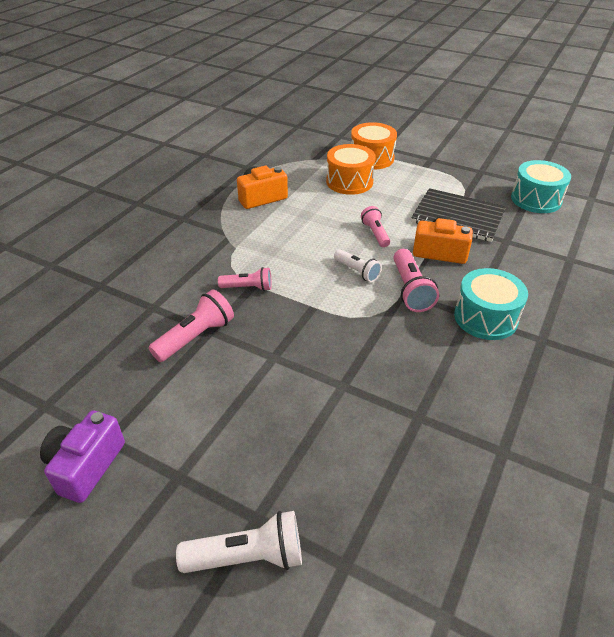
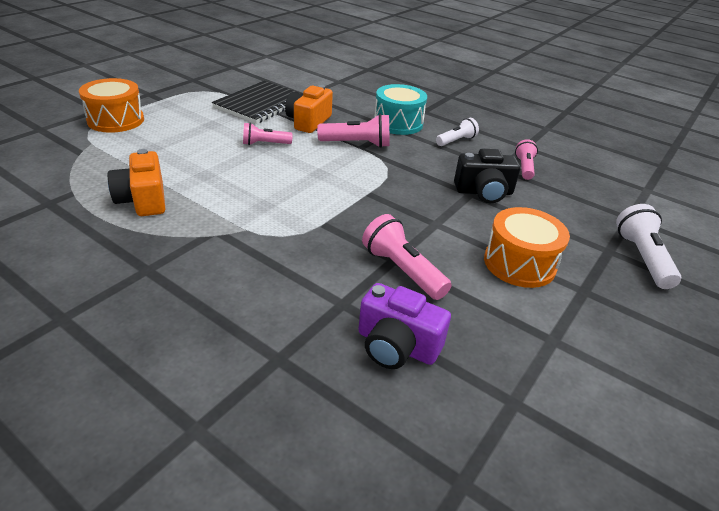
camera: 85 degrees left, 5 degrees down
(86, 466) = (589, 356): purple camera -> purple camera (396, 346)
(248, 287) = (326, 228): pink flashlight -> pink flashlight (524, 167)
(349, 182) = (156, 140): orange drum -> orange drum (519, 263)
(350, 398) = (484, 192): none -> black camera
(357, 271) = (322, 163): white flashlight -> white flashlight (456, 141)
(536, 199) = (254, 72): turquoise drum -> none

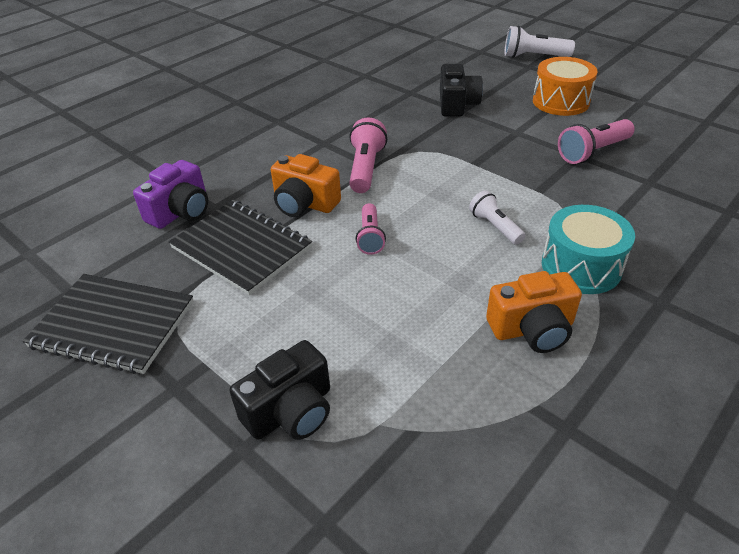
camera: 80 degrees left, 5 degrees up
(116, 120) = (291, 411): orange drum -> black camera
(202, 78) = (113, 324): none -> black notebook
(396, 346) = (683, 159): purple camera -> purple camera (181, 211)
(398, 123) = (311, 139): turquoise drum -> turquoise drum (581, 266)
(456, 141) = (354, 108): white flashlight -> white flashlight (495, 227)
(524, 167) = (407, 80): pink flashlight -> none

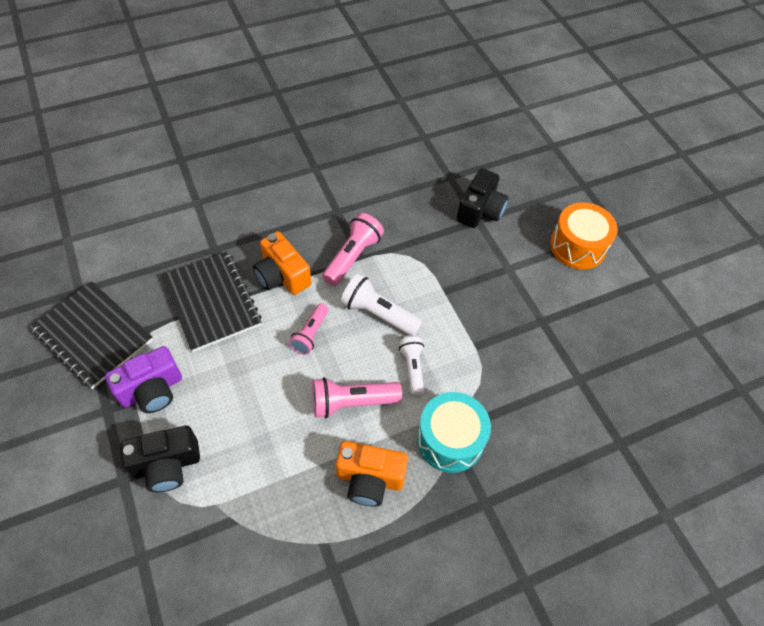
camera: 20 degrees right, 15 degrees up
(181, 211) = (188, 243): purple camera -> purple camera (152, 390)
(534, 56) = (599, 173): white flashlight -> white flashlight (378, 314)
(593, 152) = (557, 322): pink flashlight -> pink flashlight (352, 402)

